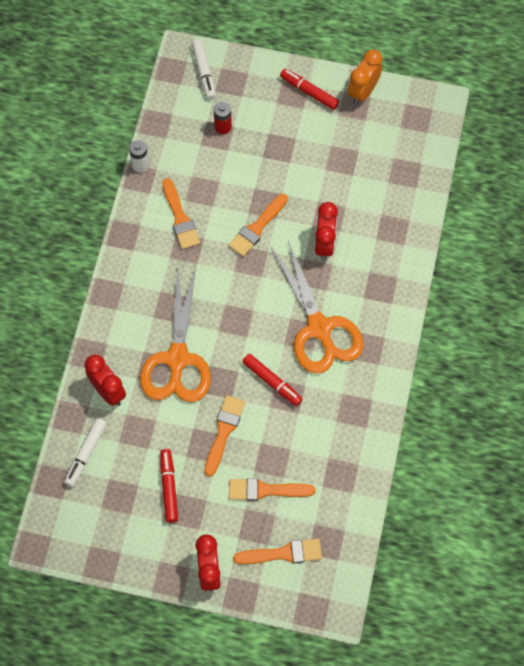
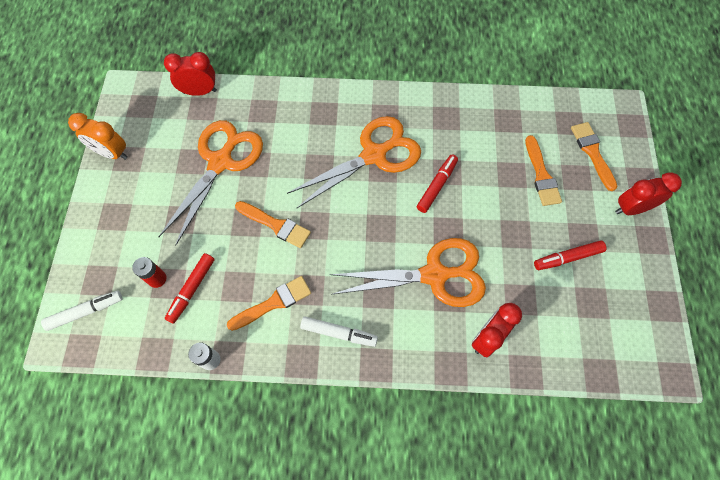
camera: 100 degrees left, 0 degrees up
(86, 454) = (561, 346): white marker -> white marker (339, 333)
(224, 431) = (497, 219): orange brush -> none
(309, 92) = (112, 201): red marker -> red marker (192, 289)
(324, 244) = (286, 163): red clock -> red clock (200, 92)
(336, 185) = (221, 162): none -> orange scissors

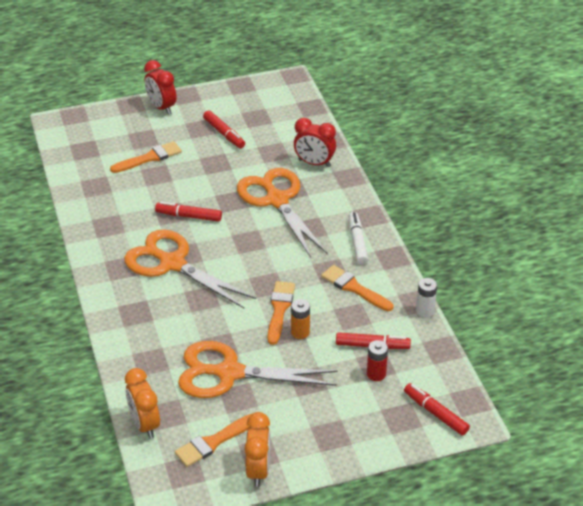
camera: 110 degrees left, 25 degrees down
(85, 312) = (435, 413): white marker -> red marker
(200, 92) = (145, 424): red clock -> orange clock
(239, 232) = (300, 332): none -> orange battery
(592, 152) = (113, 133): orange brush -> orange brush (213, 442)

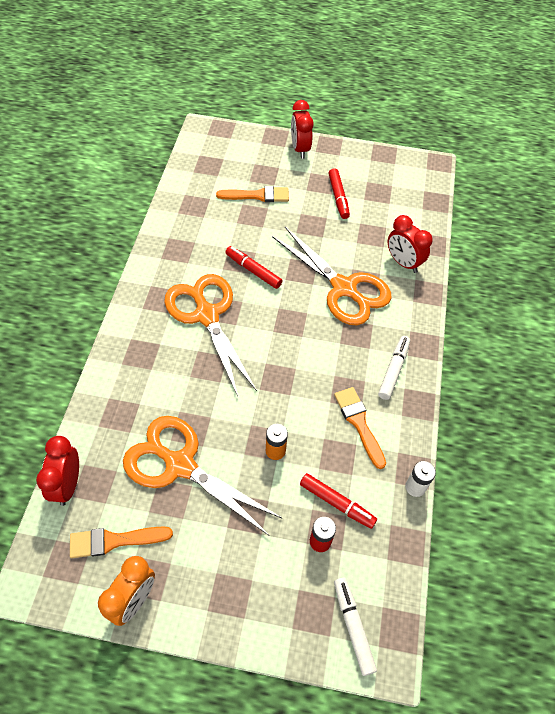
camera: 25 degrees right, 15 degrees up
(145, 424) = (68, 485): orange clock -> red clock
(277, 200) = (344, 288): orange scissors -> orange scissors turned 135 degrees clockwise
(279, 309) = (272, 413): orange brush -> none
(435, 413) = (353, 626): red marker -> white marker

